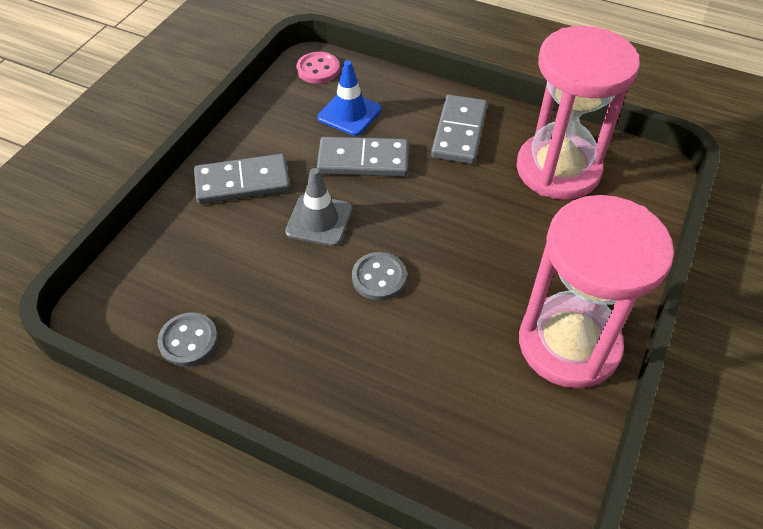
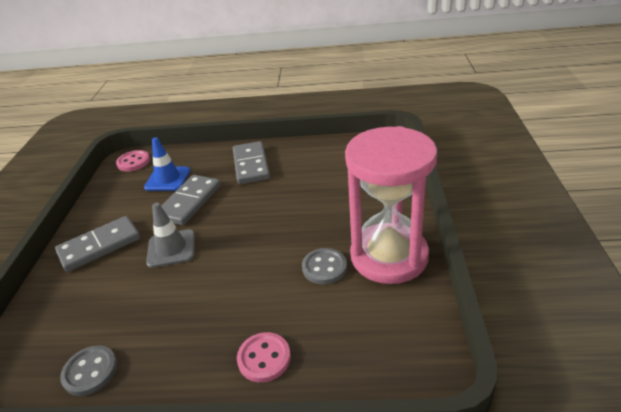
camera: 20 degrees left, 15 degrees down
(363, 160) = (189, 202): grey domino -> grey domino turned 45 degrees counterclockwise
(367, 409) = (264, 358): none -> pink button
(379, 278) = (233, 267): grey button -> grey button (324, 267)
(558, 169) = (327, 163): pink hourglass -> none

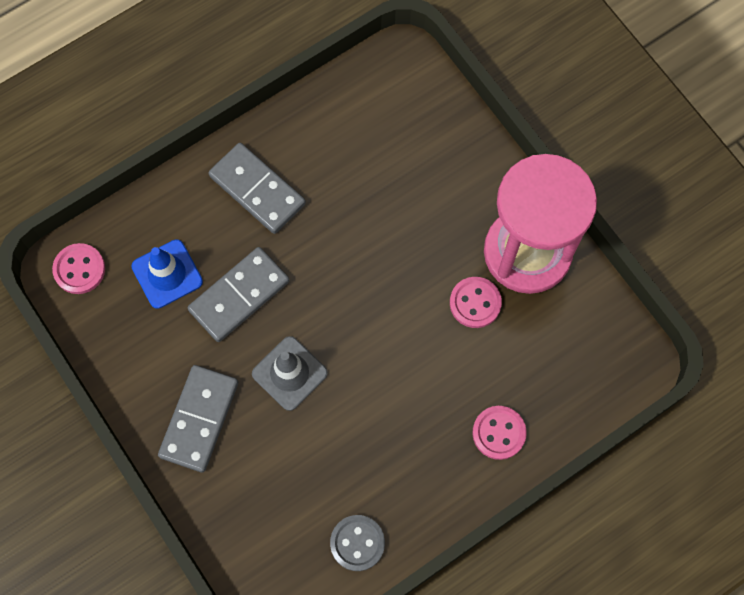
camera: 40 degrees left, 35 degrees up
(189, 202) = (239, 296): grey domino -> grey domino turned 60 degrees clockwise
(324, 267) = (475, 303): grey button -> pink button

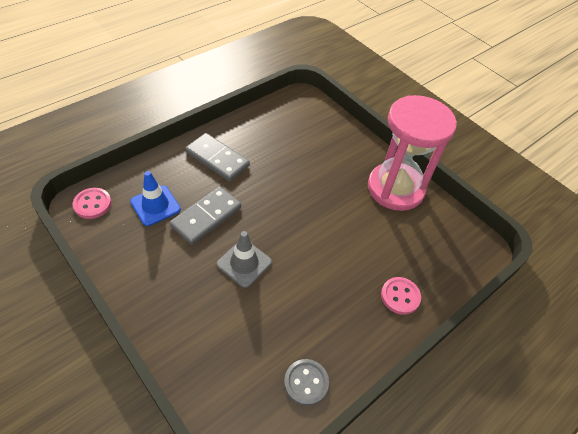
camera: 10 degrees left, 20 degrees down
(199, 419) = (176, 296): grey domino -> none
(475, 303) = (367, 217): pink button -> none

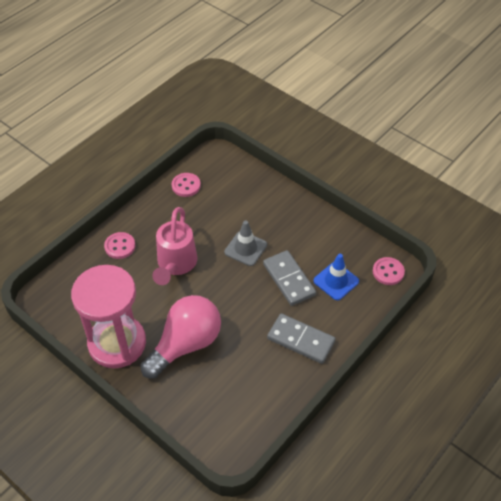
camera: 175 degrees right, 0 degrees up
(206, 217) = (289, 279): grey domino -> grey domino turned 60 degrees counterclockwise
(306, 382) = (186, 186): grey button -> pink button
(328, 175) = (186, 344): none -> pink light bulb
(332, 258) = (175, 265): none -> pink watering can

